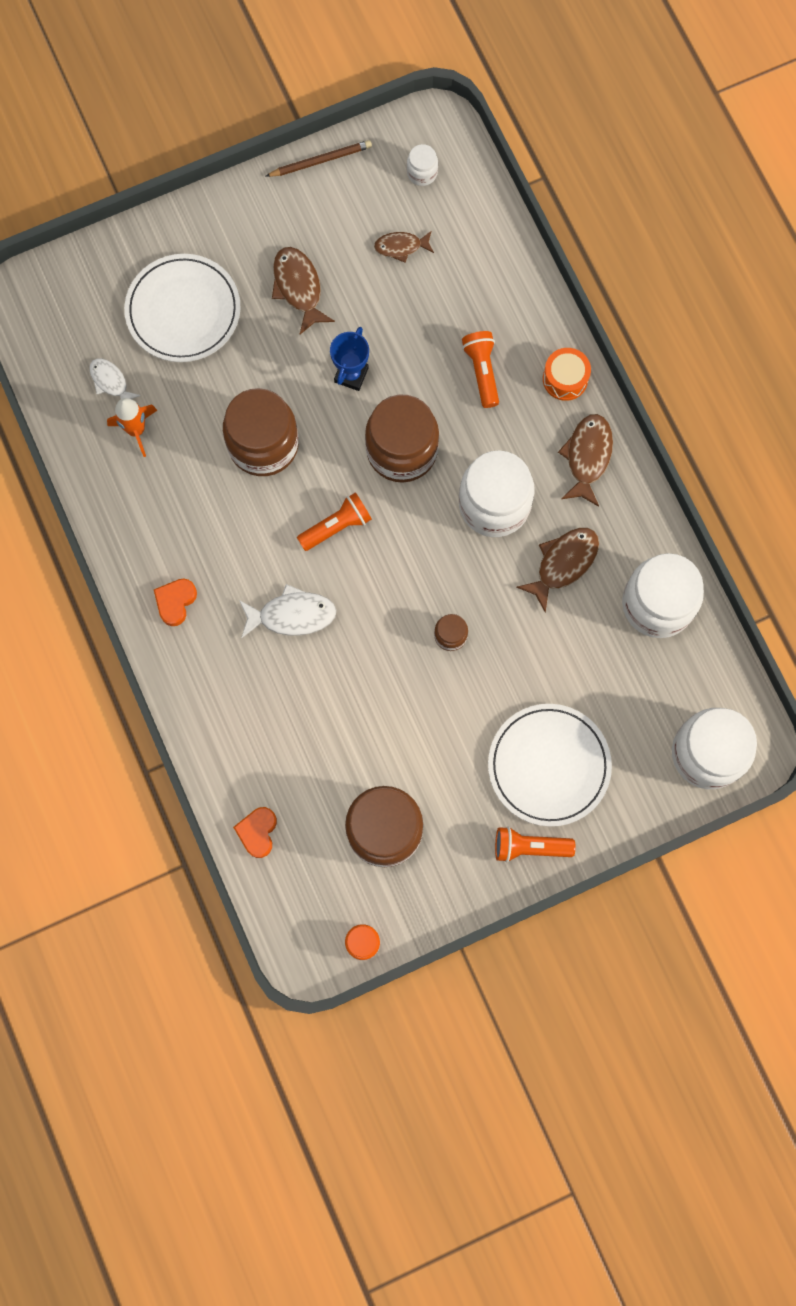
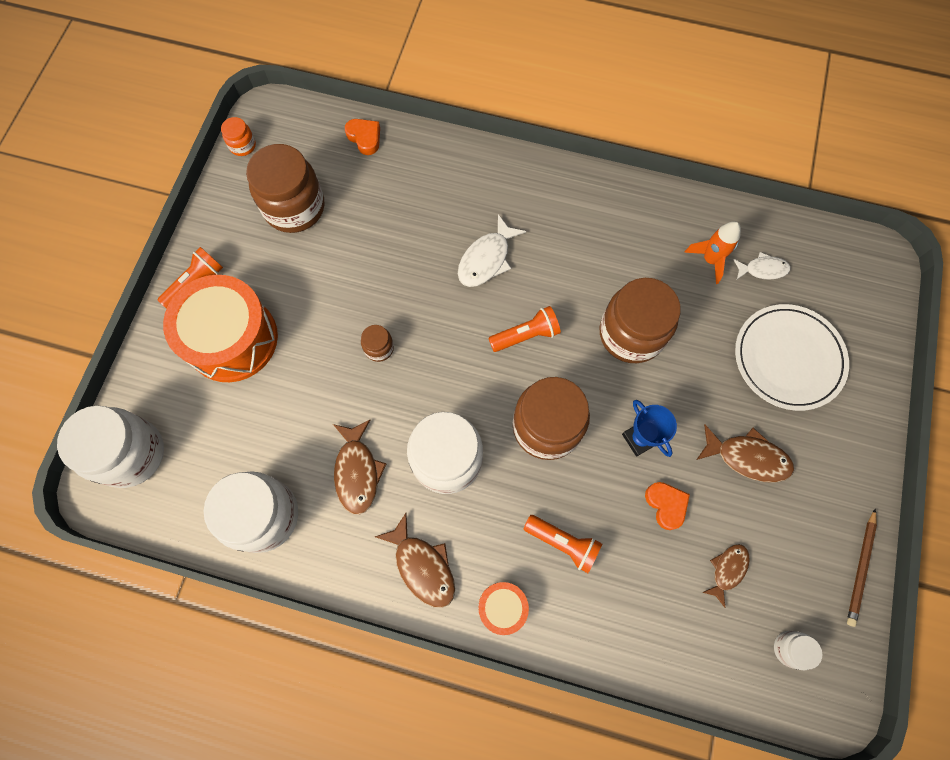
camera: 130 degrees right, 5 degrees down
(175, 602) = (559, 197): orange heart -> orange heart (666, 505)
(336, 526) = (526, 335): orange flashlight -> orange flashlight turned 120 degrees counterclockwise
(549, 765) = (232, 339): white plate -> orange drum

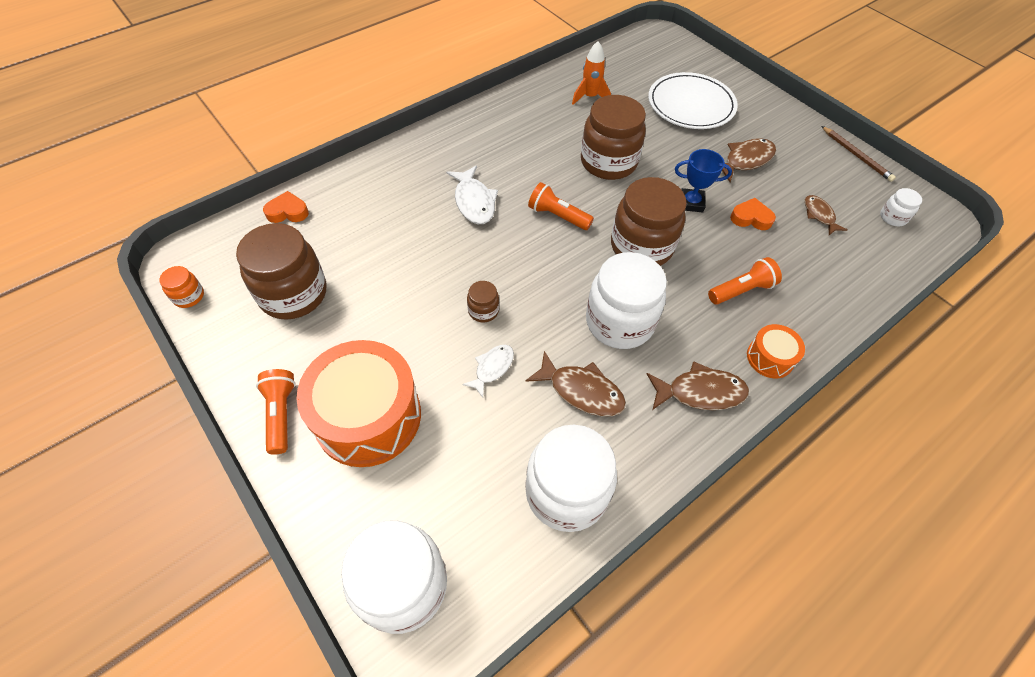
camera: 55 degrees left, 15 degrees down
(526, 335) = (558, 216): orange flashlight -> orange flashlight turned 75 degrees counterclockwise
(763, 269) = (619, 80): white fish -> white fish (492, 368)

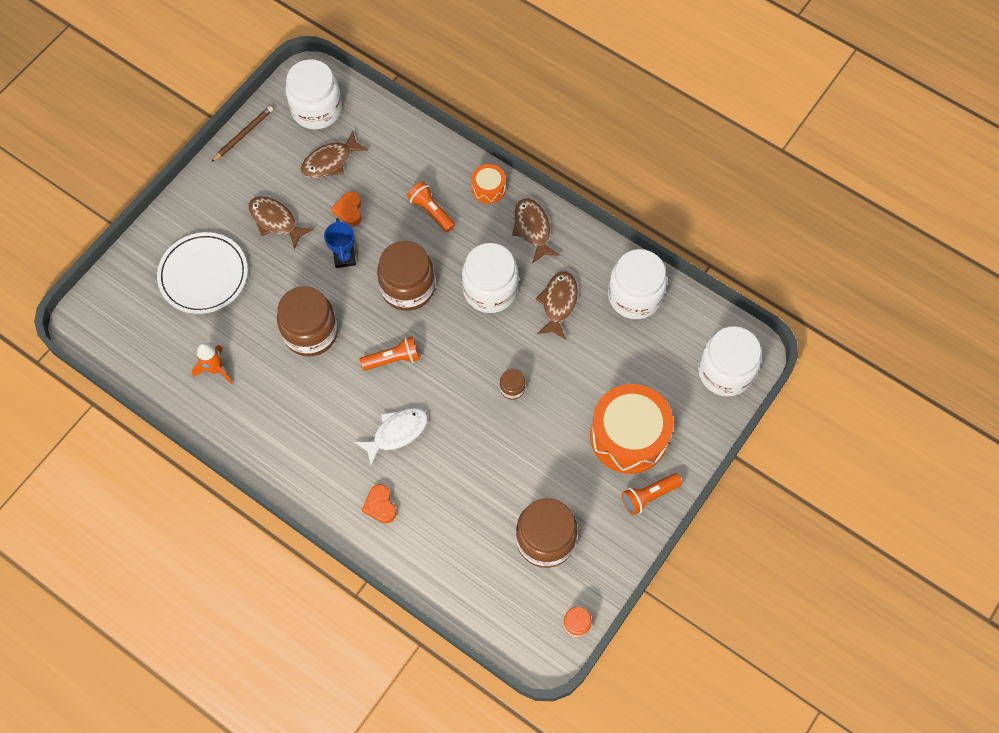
camera: 105 degrees left, 10 degrees up
(288, 212) = (459, 591): orange heart -> orange heart (380, 505)
(492, 368) = (561, 366): white fish -> none
(558, 216) = (393, 359): orange flashlight -> orange flashlight turned 120 degrees counterclockwise
(819, 215) = (330, 161): brown fish -> brown fish, size x1.55
(893, 217) = (316, 109): white jar -> white jar, size x2.23

